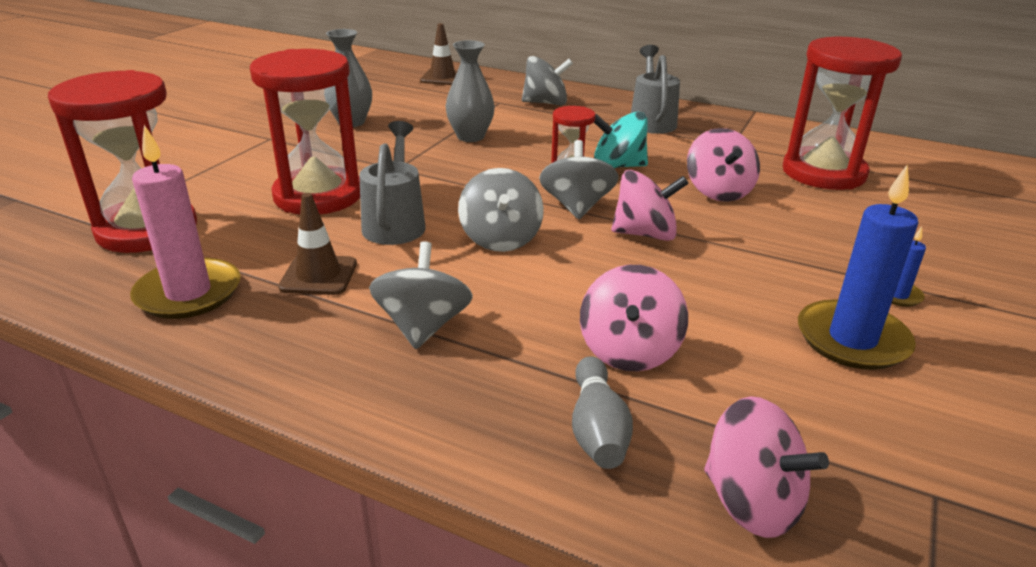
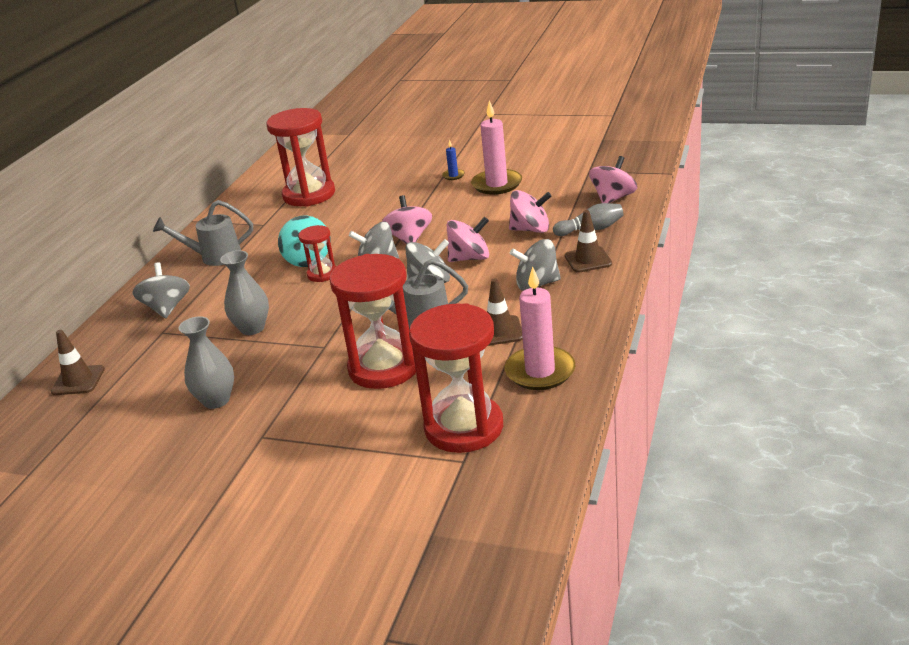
camera: 95 degrees left, 0 degrees up
(469, 398) = (588, 260): none -> brown traffic cone
(718, 191) = (344, 223): pink spinning top -> pink spinning top (469, 258)
(852, 339) = (497, 184): blue candle -> pink candle

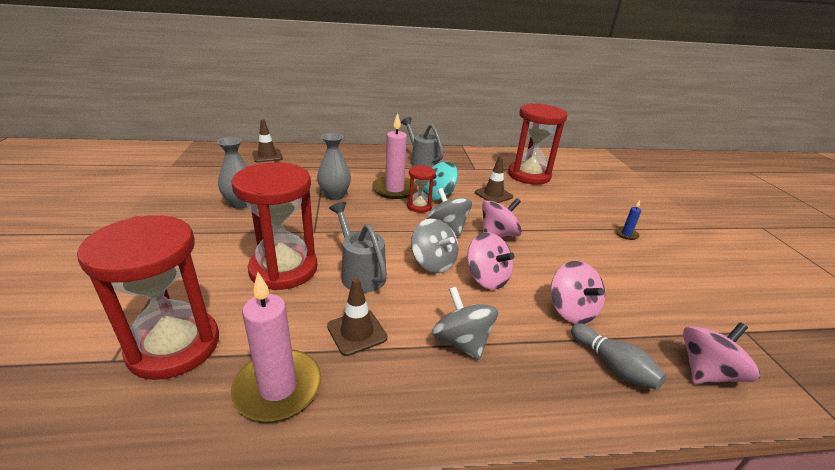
camera: 60 degrees right, 0 degrees up
(167, 308) = (353, 162): grey spinning top -> none
(497, 184) = (638, 264): pink candle -> pink candle (394, 189)
(588, 260) = (540, 379): brown traffic cone -> brown traffic cone (493, 195)
(613, 198) = (706, 372): pink spinning top -> pink spinning top turned 45 degrees counterclockwise

